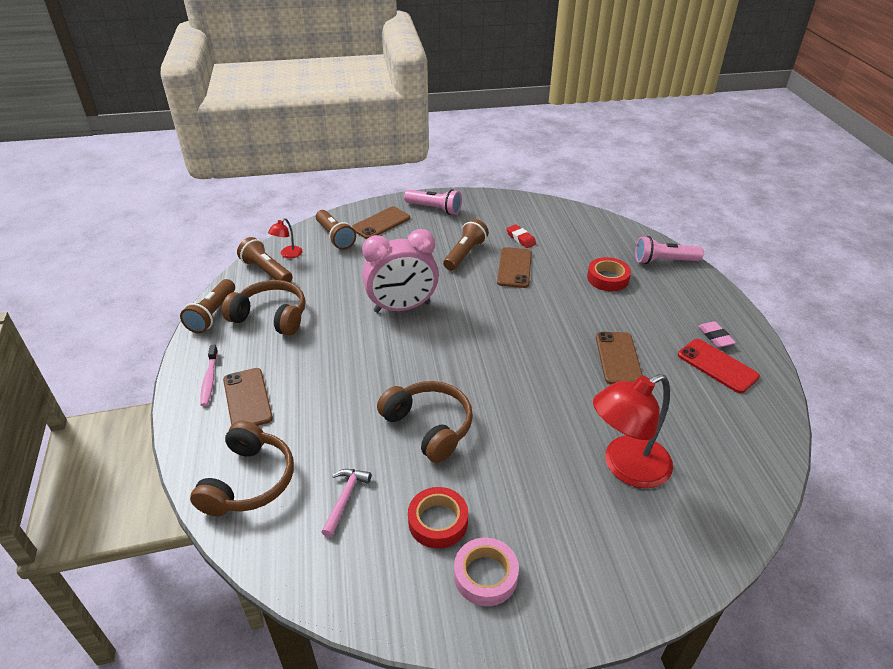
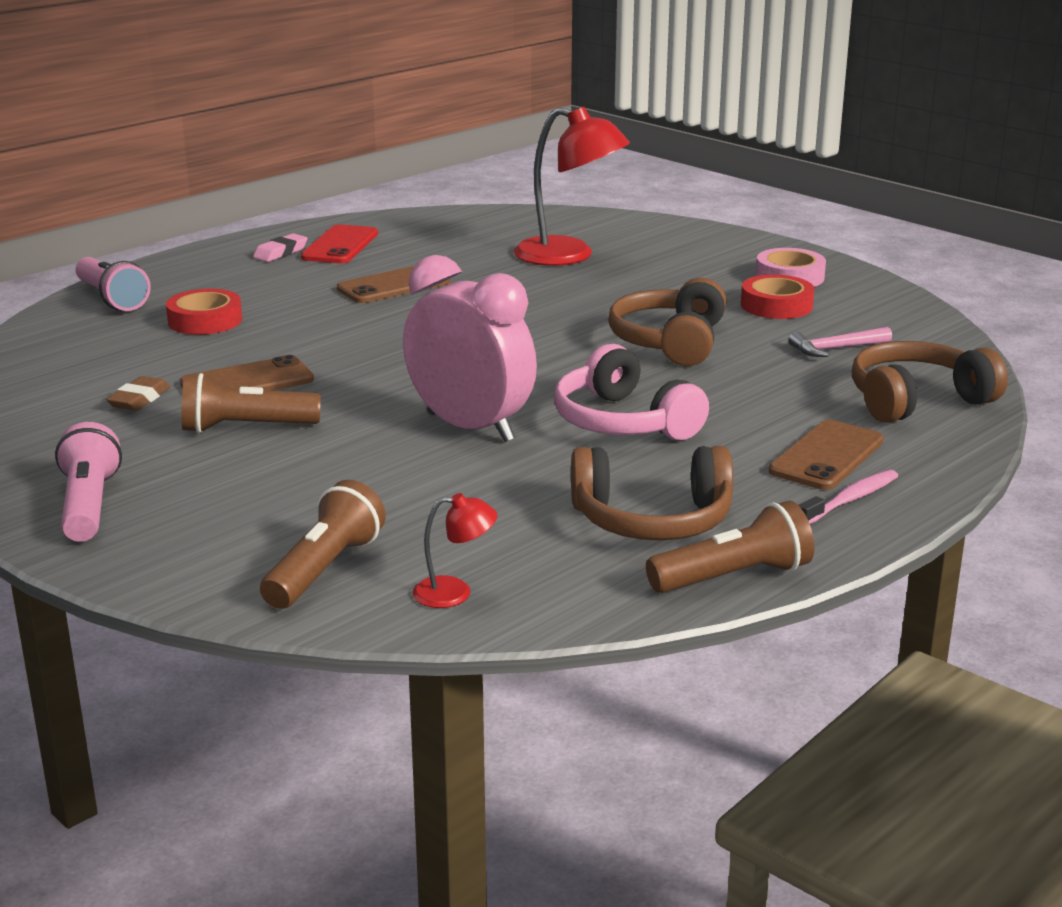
camera: 125 degrees left, 15 degrees down
(266, 271) = (540, 588): brown flashlight -> none
(271, 317) = (652, 520): brown headphones -> brown headphones turned 75 degrees counterclockwise
(355, 354) = (623, 422): none -> pink headphones
(381, 223) = (211, 541): brown phone -> none
(520, 238) = (139, 399): red eraser -> brown eraser

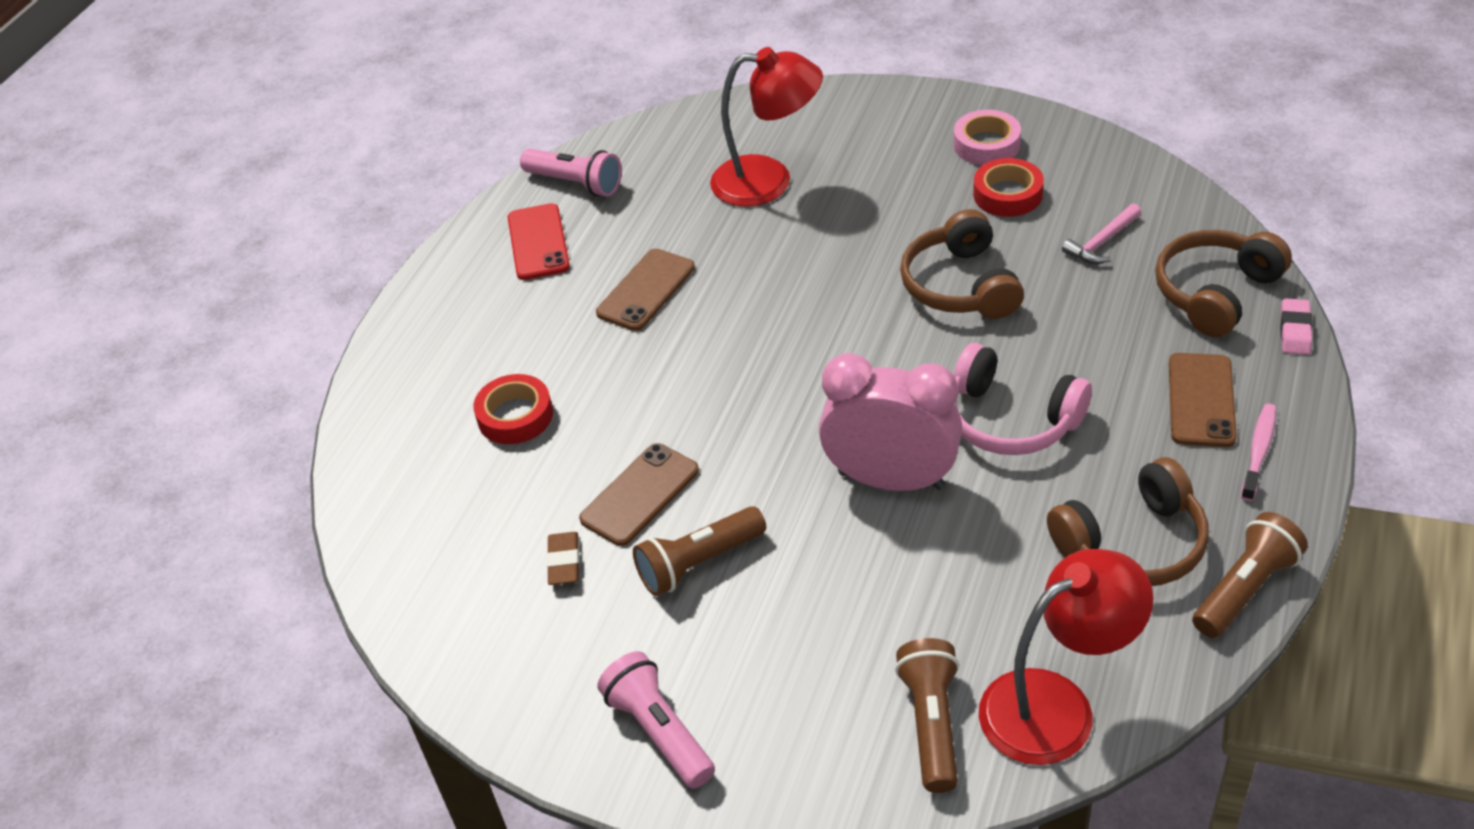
camera: 20 degrees left, 20 degrees up
(112, 299) = (390, 416): pink flashlight -> pink flashlight (575, 183)
(280, 252) = (490, 276): pink eraser -> pink eraser (1295, 331)
(455, 592) = (1056, 705): red lamp -> red lamp, size x2.18

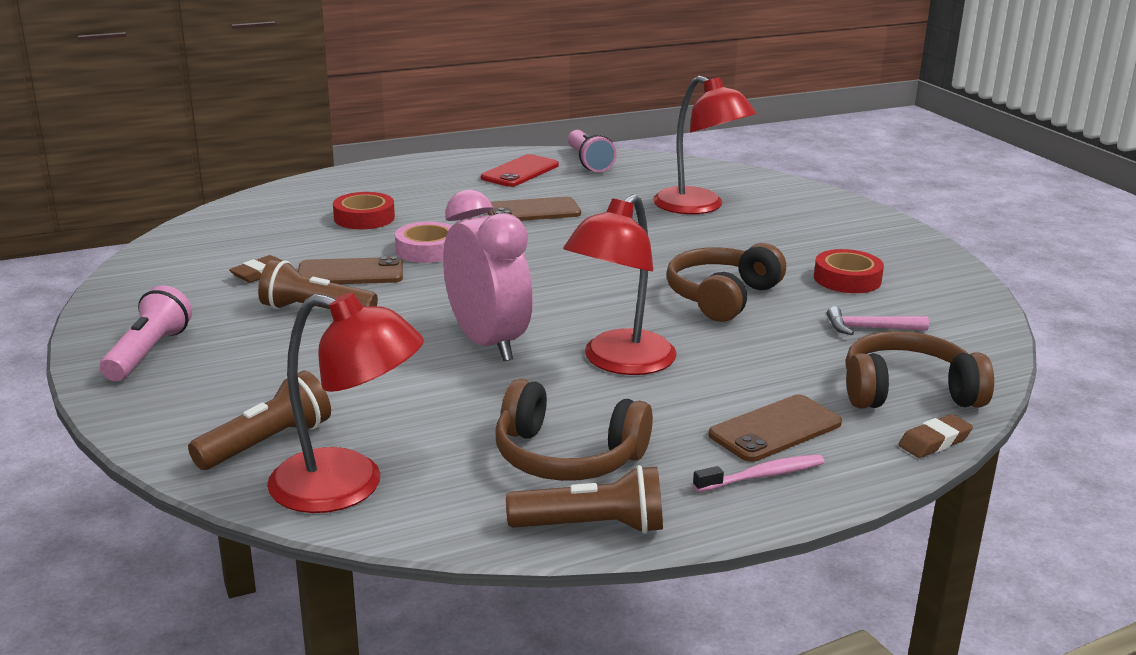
camera: 40 degrees right, 20 degrees down
(986, 144) = (882, 254): pink tape -> pink tape (427, 250)
(1010, 419) = (619, 362): pink headphones -> red lamp
(1295, 331) = (934, 442): pink eraser -> brown eraser

